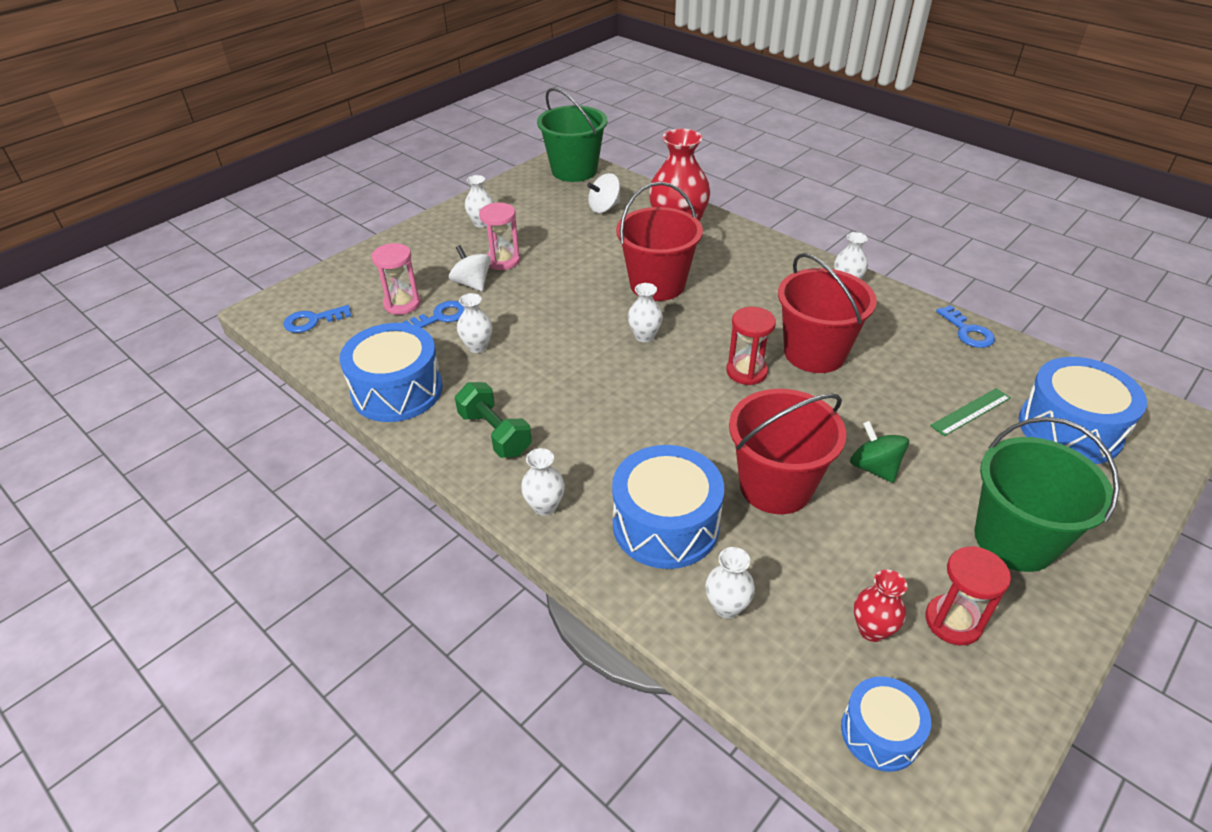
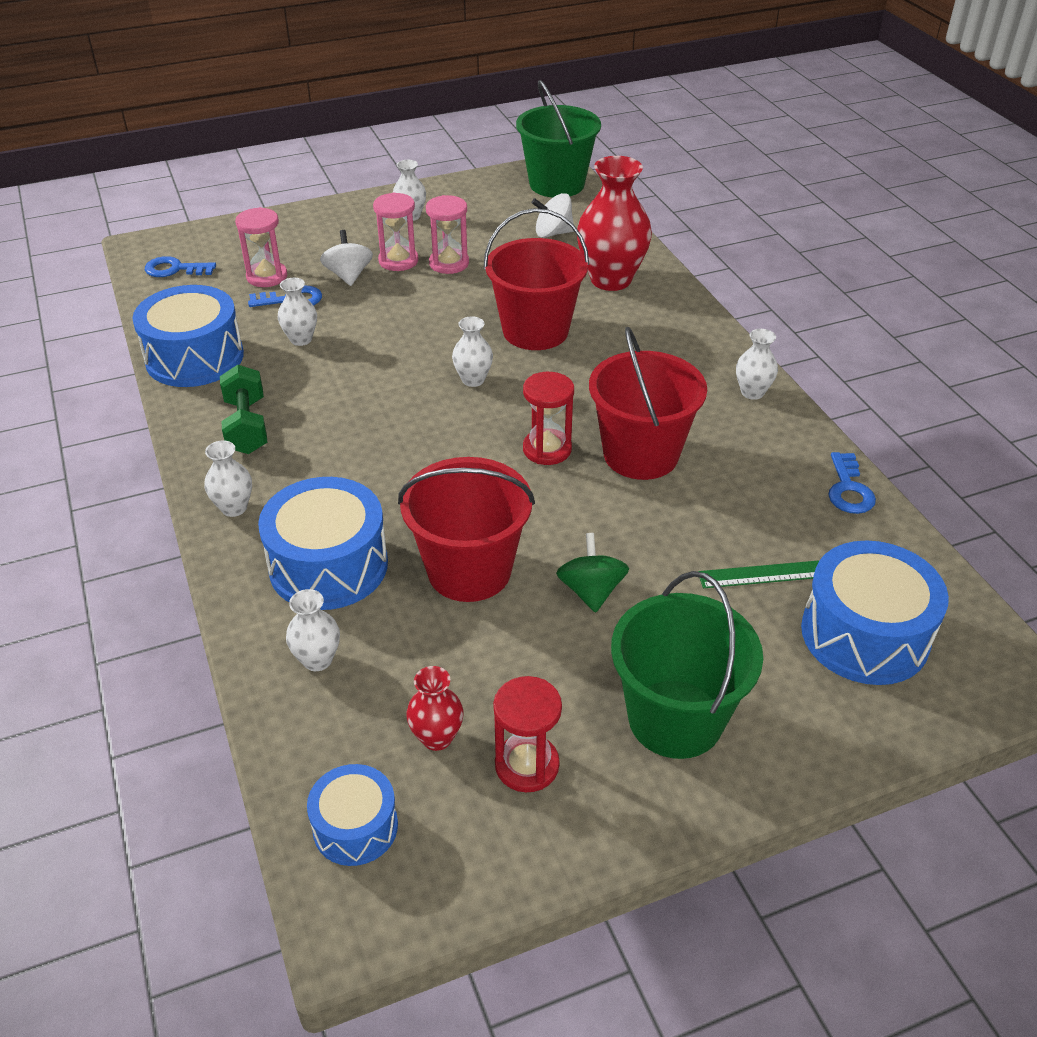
camera: 25 degrees right, 0 degrees up
(545, 252) = (449, 263): none -> pink hourglass

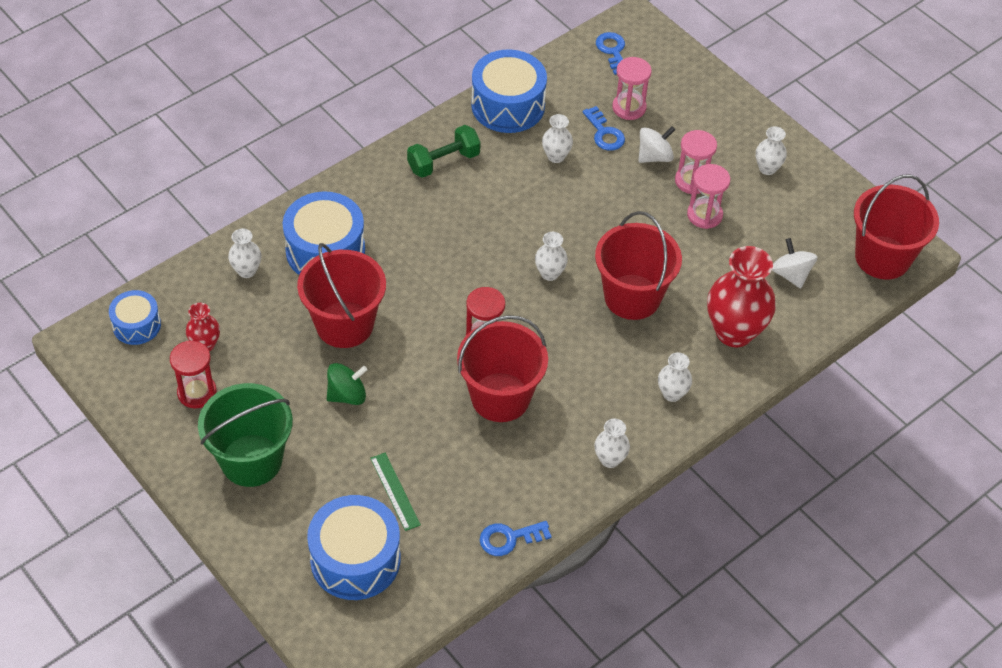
camera: 70 degrees right, 10 degrees up
(234, 508) = (361, 185): white vase -> white vase (672, 394)
(557, 184) = (882, 257): green bucket -> red bucket

